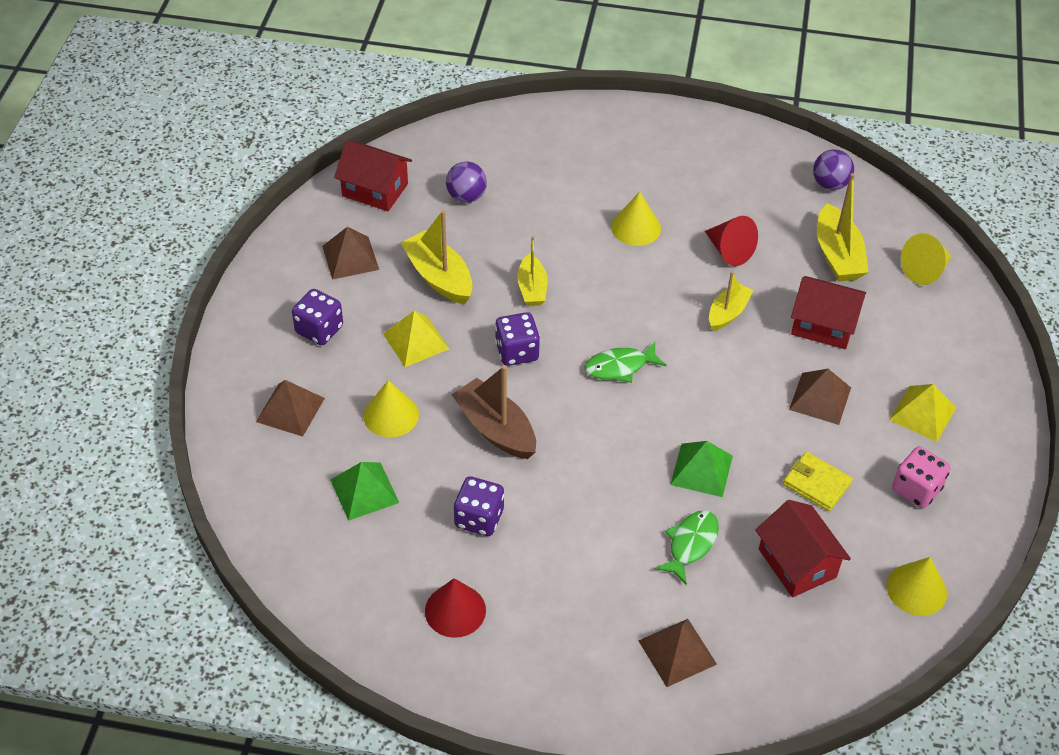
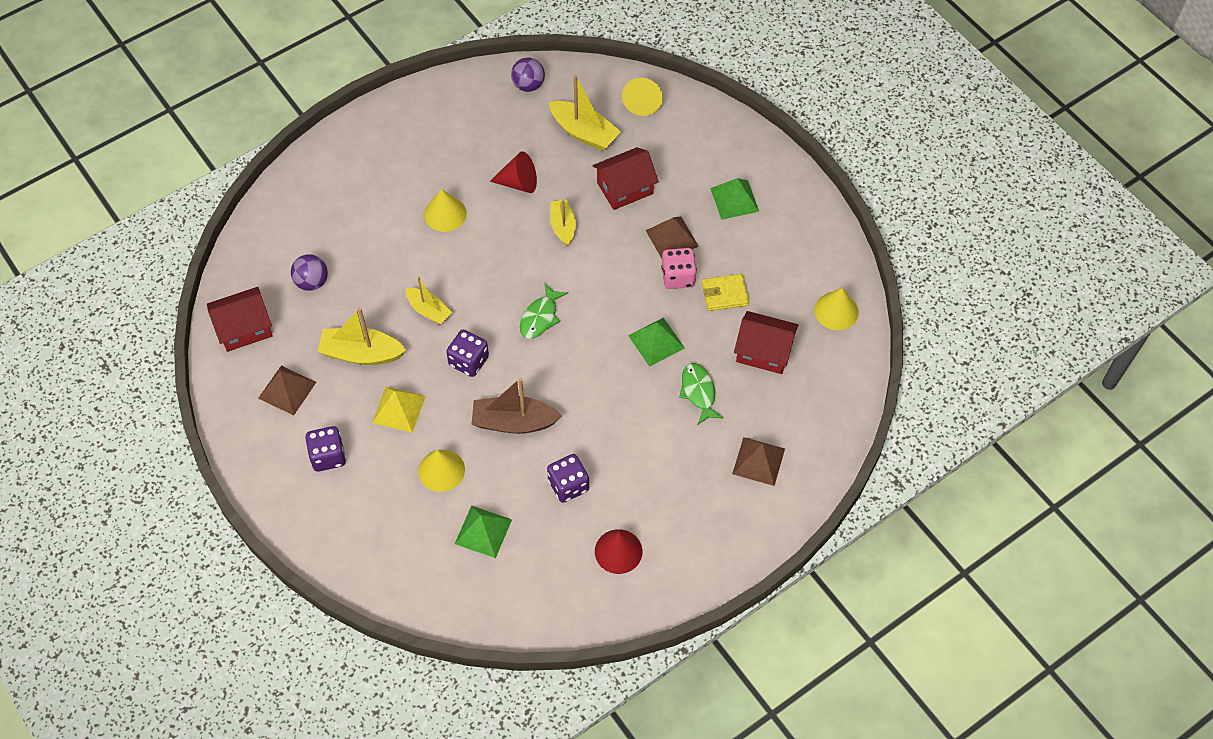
camera: 45 degrees left, 10 degrees up
(290, 409) = (375, 524): brown pyramid -> none
(916, 489) = (777, 250): pink dice -> pink dice (678, 277)
(922, 413) = (734, 199): yellow pyramid -> green pyramid

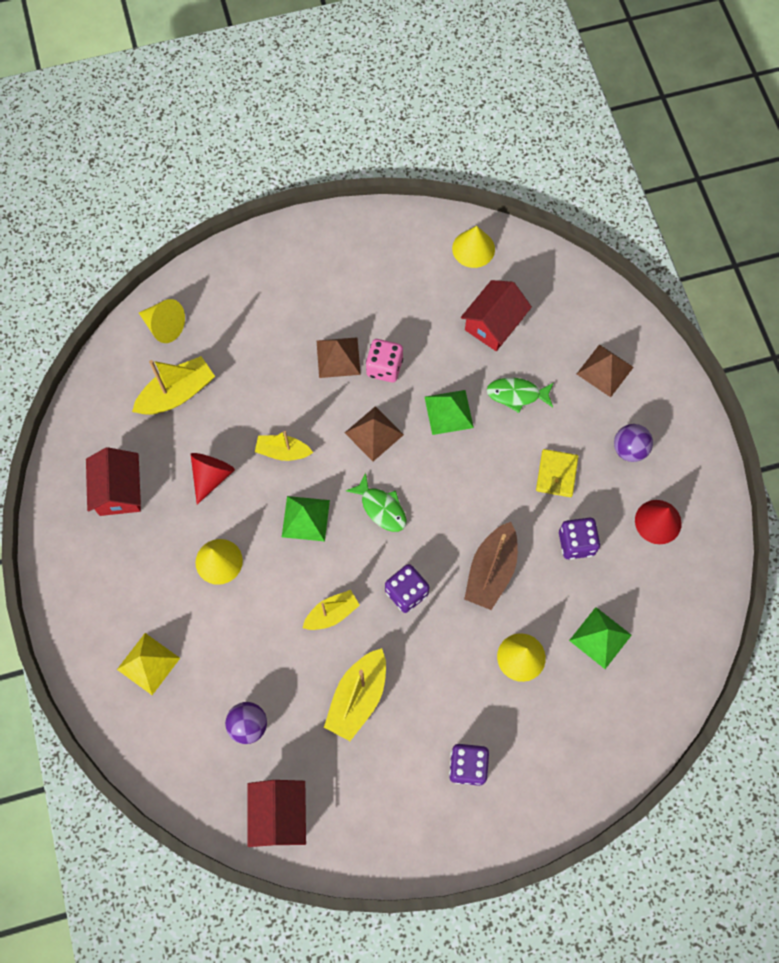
camera: 70 degrees left, 10 degrees up
(287, 390) = (373, 788): brown pyramid -> brown pyramid (374, 433)
(399, 409) = (437, 678): yellow pyramid -> yellow pyramid (148, 663)
(528, 85) = (91, 427): purple ball -> purple ball (629, 449)
(625, 188) = (262, 379): red house -> red house (119, 490)
(724, 294) = (419, 334): yellow wallet -> yellow wallet (556, 474)
(734, 199) = (317, 287): green pyramid -> green pyramid (305, 518)

